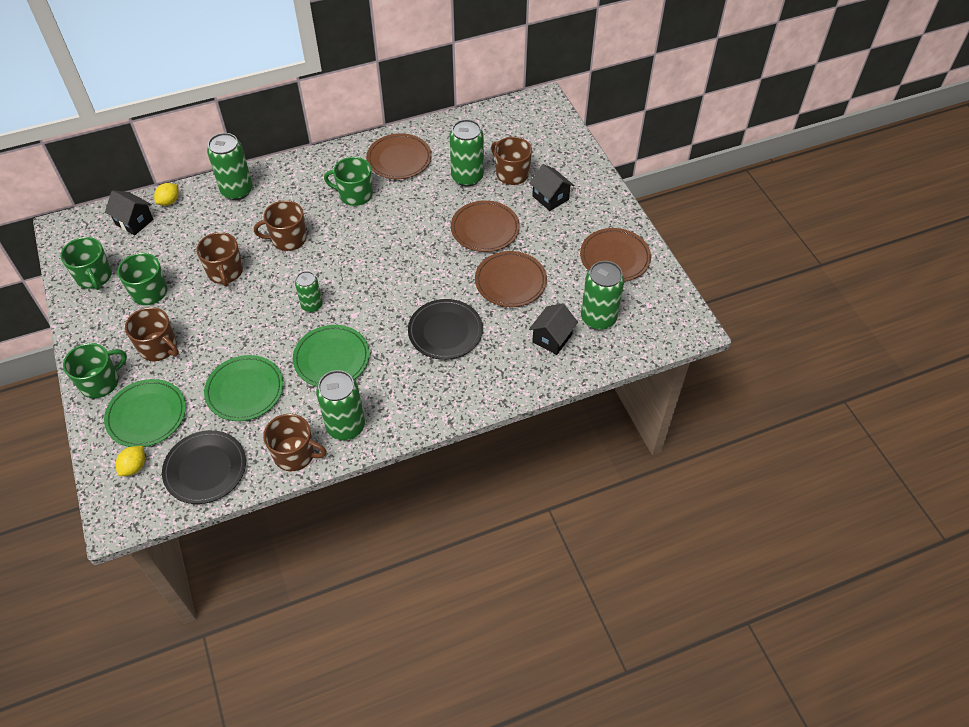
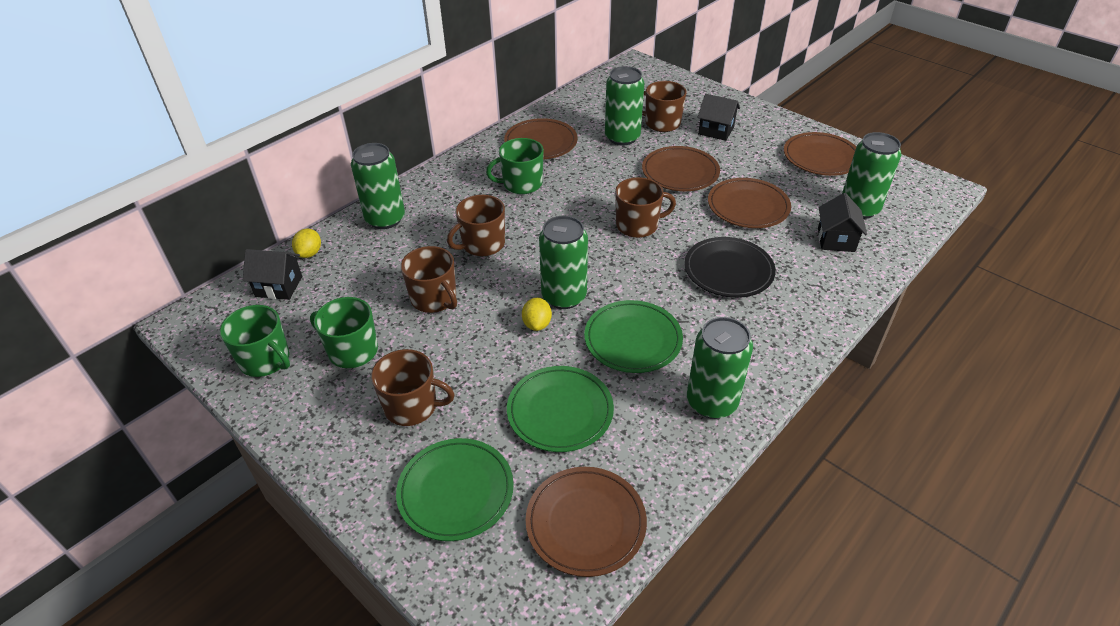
camera: 25 degrees left, 10 degrees down
(100, 382) = (361, 477): green mug -> none
(134, 467) = (487, 563): yellow lemon -> yellow lemon (537, 324)
(205, 469) = (585, 523): black plate -> brown plate
(295, 454) = (682, 457): brown mug -> brown mug (638, 225)
(312, 305) = (564, 296): green can -> green can, size x1.64

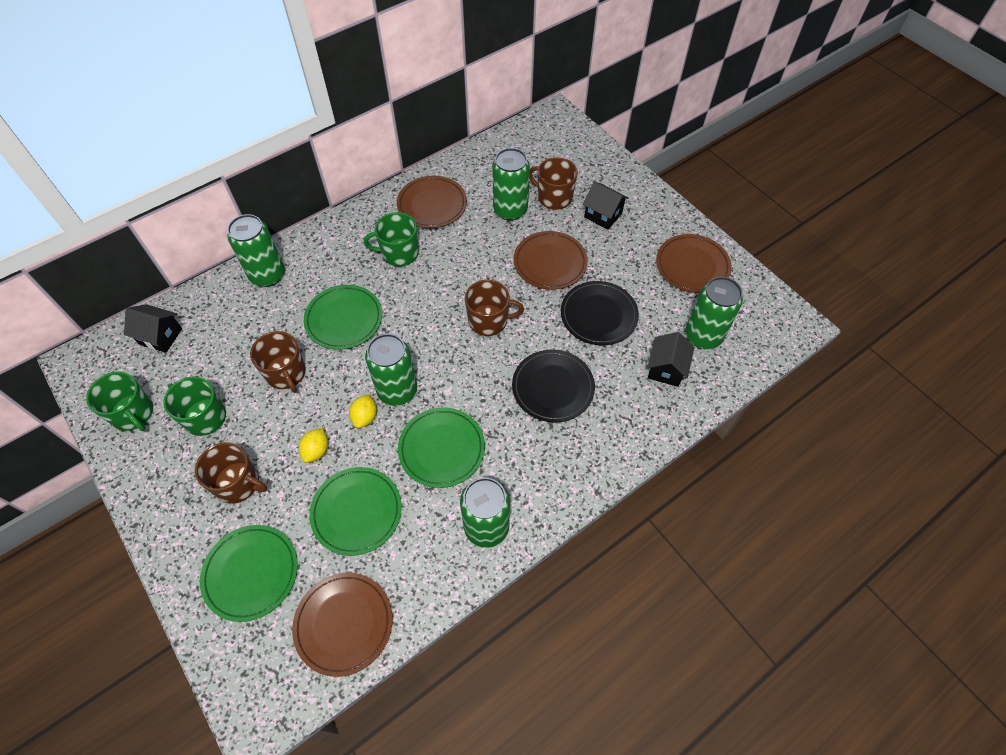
camera: 10 degrees right, 15 degrees up
(309, 253) = (194, 304): yellow lemon -> yellow lemon (316, 450)
(482, 244) = (344, 319): brown mug -> green plate
(748, 206) = (598, 315): brown plate -> black plate

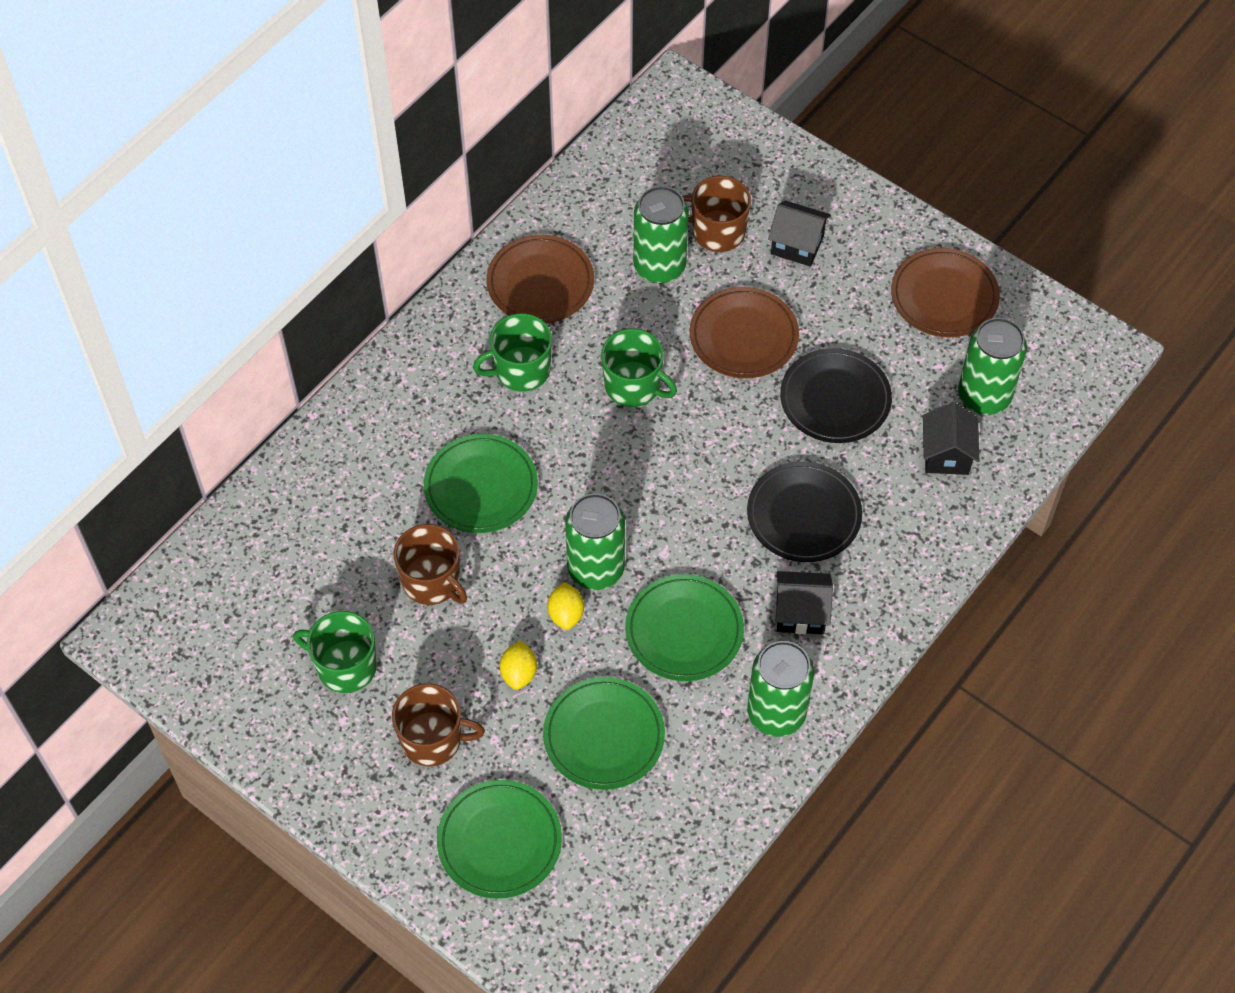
camera: 15 degrees left, 0 degrees up
(133, 413) = (244, 686): green mug -> green mug (633, 386)
(160, 336) = (227, 572): black house -> black house (800, 613)
(267, 275) = (341, 447): green can -> none
(344, 624) = (641, 868): brown plate -> none
(489, 321) = (686, 442): brown mug -> none

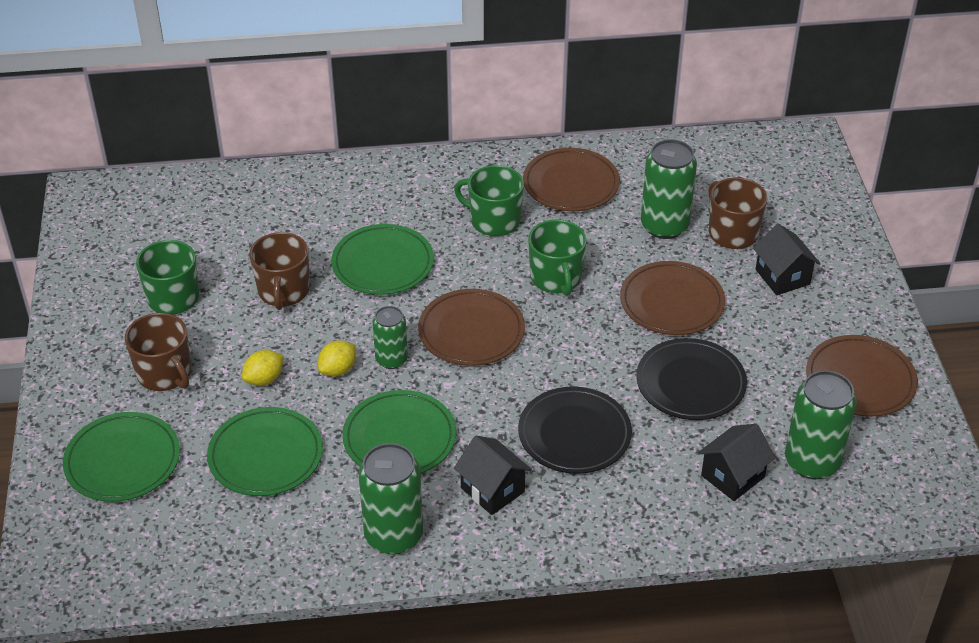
camera: 45 degrees right, 15 degrees down
(596, 569) = (391, 359): green can -> green can, size x0.61
(626, 490) = (471, 331): none -> brown plate

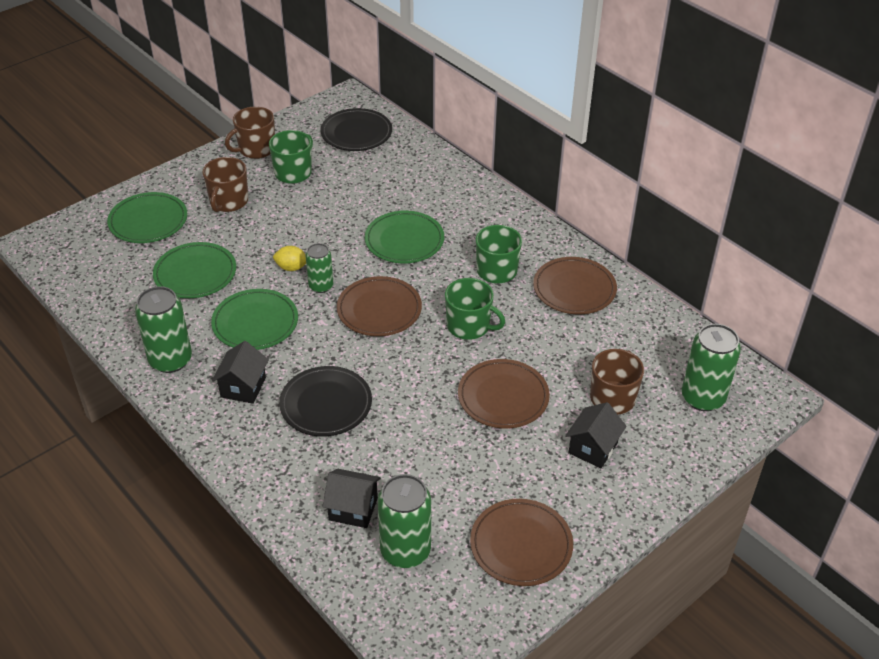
camera: 55 degrees right, 0 degrees up
(264, 379) = (257, 242): yellow lemon -> none
(283, 291) = (339, 212): brown mug -> brown mug (256, 149)
(556, 278) = (469, 326): green mug -> green mug turned 105 degrees counterclockwise
(664, 226) = (581, 357): green can -> green can (703, 398)
(690, 383) = (428, 444): black plate -> black plate (356, 133)

